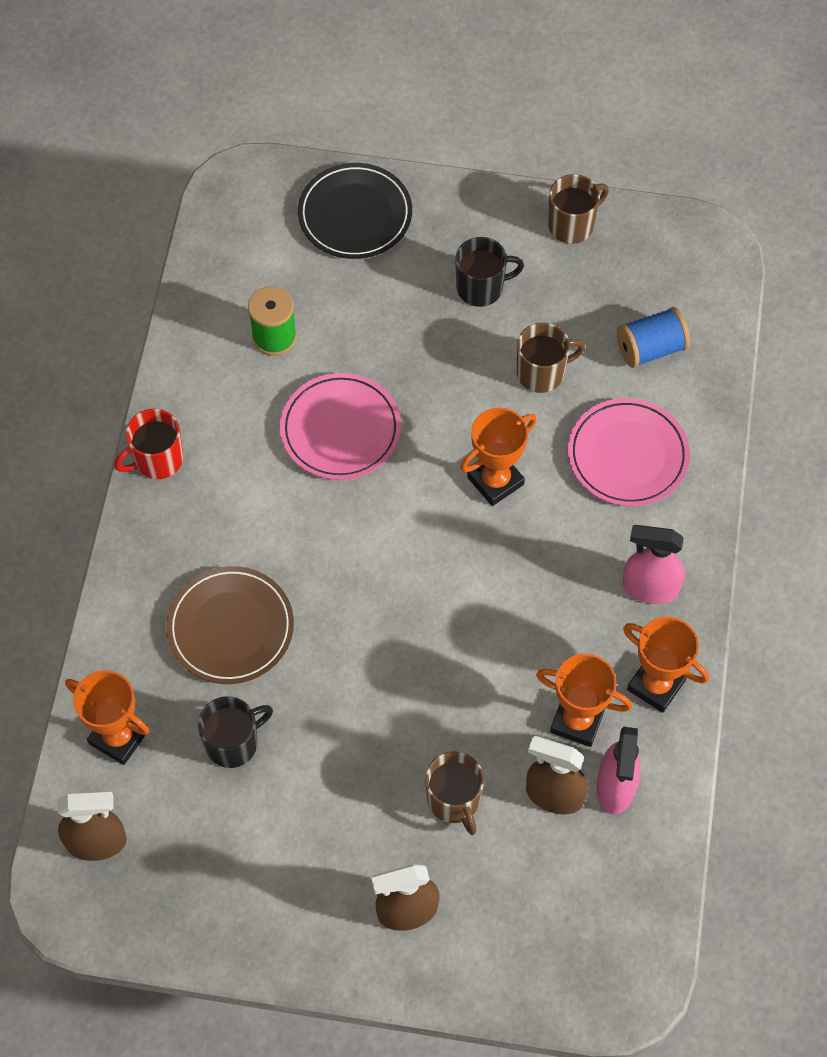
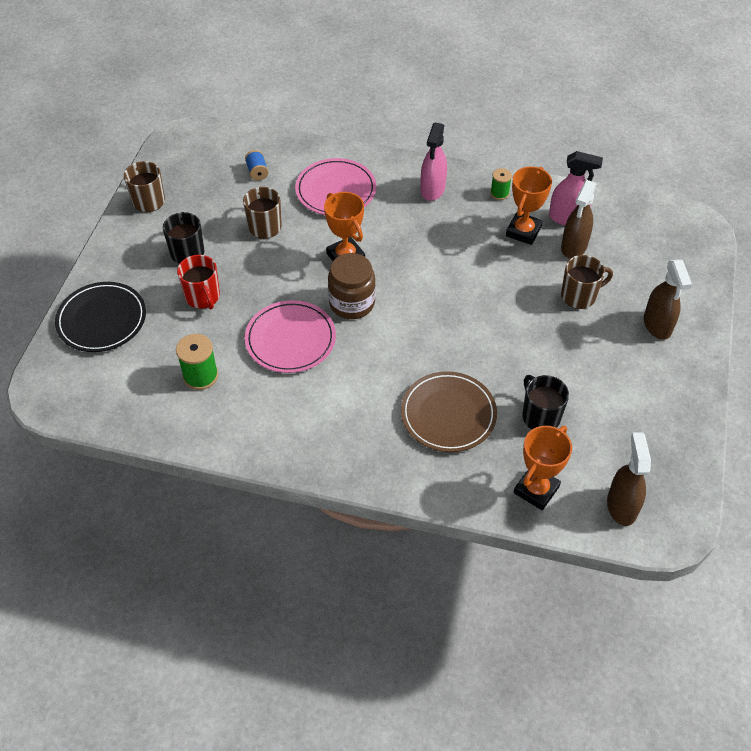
camera: 85 degrees left, 10 degrees down
(157, 460) = (298, 458): red mug -> red mug (203, 297)
(410, 497) = (352, 303): none -> brown jar
(650, 349) = (257, 172): blue spool -> blue spool, size x0.62
(656, 685) = (499, 193): orange trophy -> green spool

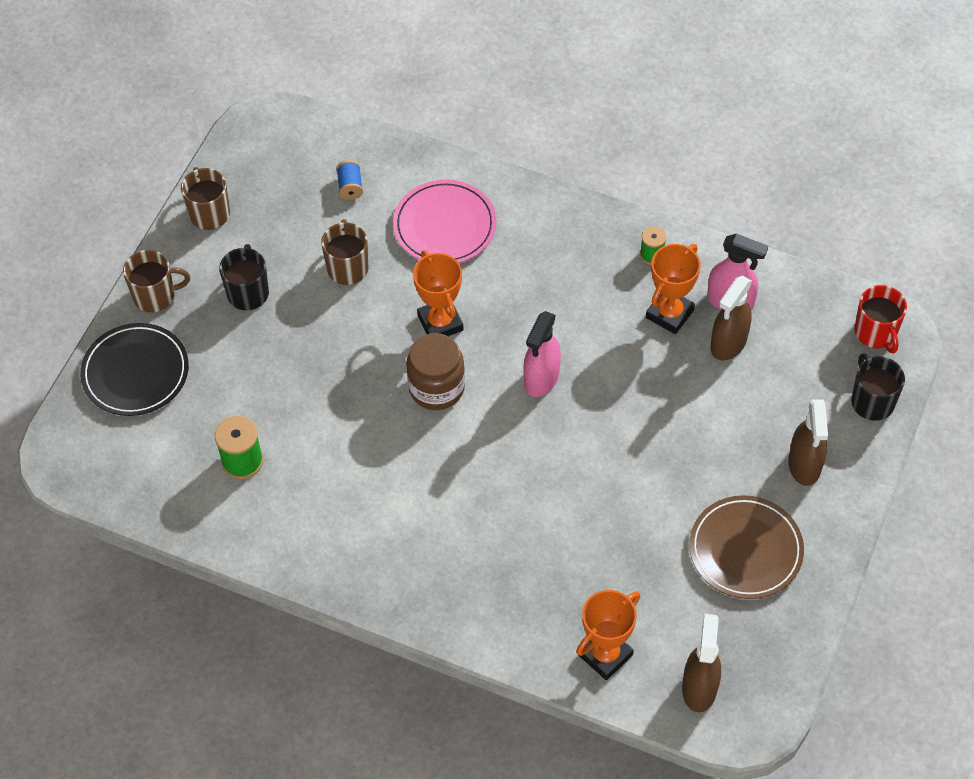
camera: 10 degrees right, 5 degrees up
(203, 297) = (259, 357): red mug -> red mug (876, 333)
(290, 339) = (355, 427): pink plate -> none
(432, 189) = (567, 239): pink spray bottle -> pink spray bottle (541, 378)
(448, 414) = (523, 548): brown plate -> brown plate (745, 550)
(540, 416) = (631, 565): black mug -> black mug (872, 401)
(579, 296) = (718, 413): brown mug -> brown mug (155, 295)

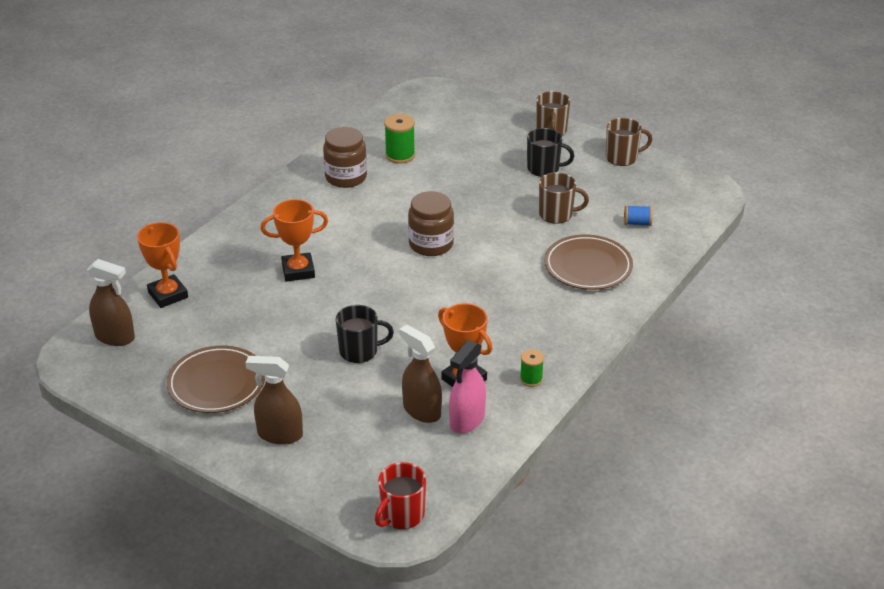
camera: 100 degrees right, 20 degrees down
(135, 372) = (488, 120): black plate -> none
(306, 515) = (346, 177): none -> brown jar
(440, 323) = (491, 253): orange trophy -> orange trophy (298, 271)
(444, 226) = (588, 266): pink plate -> brown plate
(541, 378) = (421, 297): pink spray bottle -> none
(872, 401) = (327, 494): black mug -> black mug (360, 351)
(876, 333) = (401, 515): red mug -> red mug turned 45 degrees counterclockwise

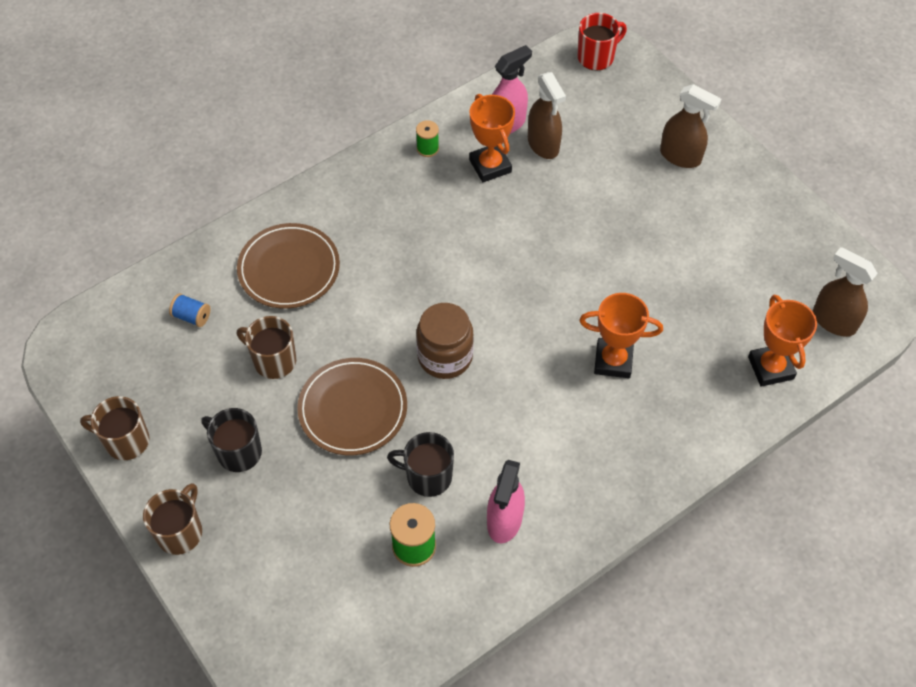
camera: 160 degrees left, 20 degrees up
(216, 383) = (731, 230): brown plate -> brown plate (353, 409)
(346, 177) = (504, 521): brown jar -> pink spray bottle
(360, 351) = (578, 227): black mug -> black mug (427, 476)

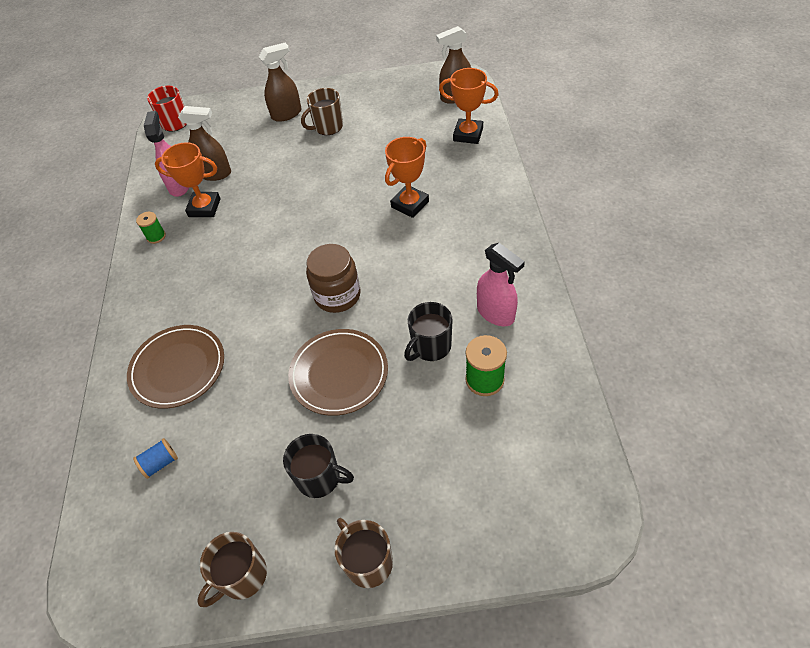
camera: 55 degrees left, 5 degrees down
(238, 452) = (320, 478): black mug -> black mug turned 135 degrees counterclockwise
(273, 360) = (253, 414): brown mug -> brown mug (327, 127)

